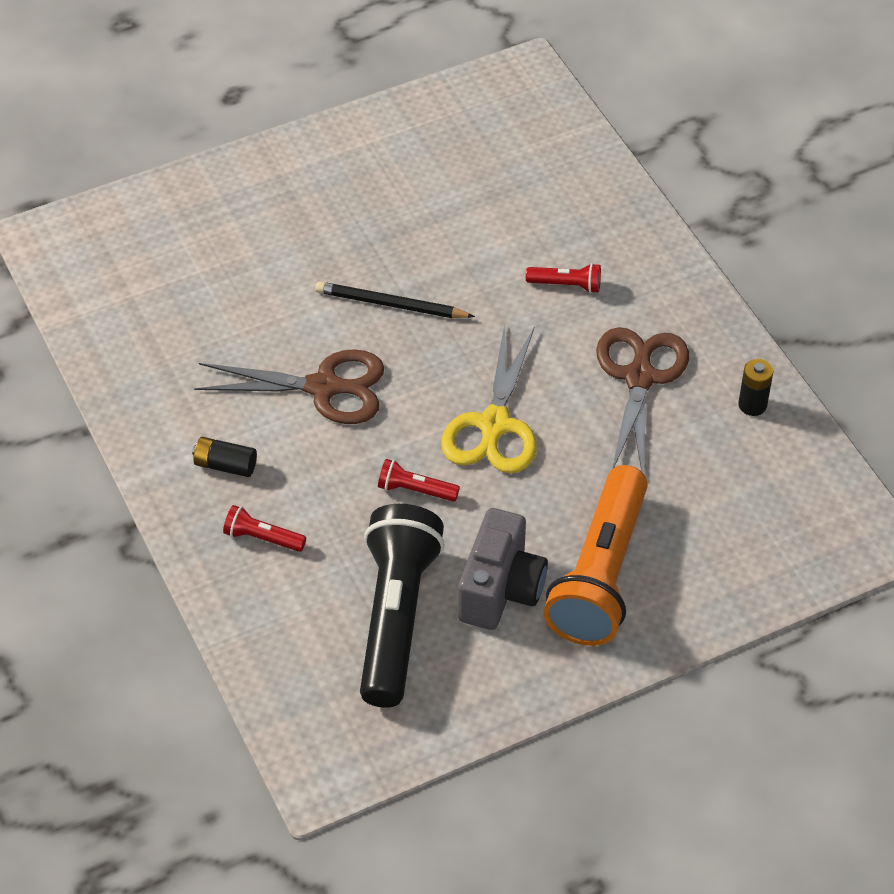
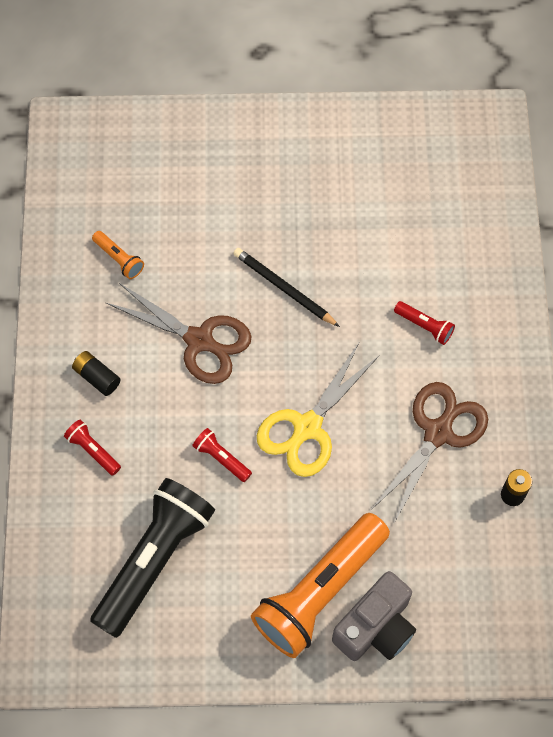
camera: 25 degrees right, 15 degrees up
(185, 343) = (119, 259): none -> orange flashlight
(500, 590) = (240, 571): grey camera -> grey camera (376, 627)

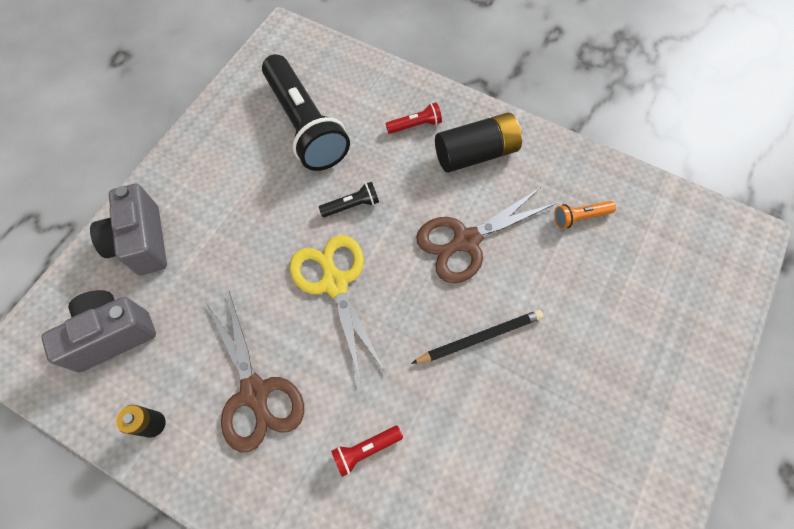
camera: 120 degrees right, 0 degrees up
(97, 377) = (475, 153): black battery -> black battery, size x1.87
(221, 458) = (352, 205): red flashlight -> black flashlight
(319, 591) = (199, 218): orange flashlight -> none
(471, 584) = (113, 335): none -> grey camera

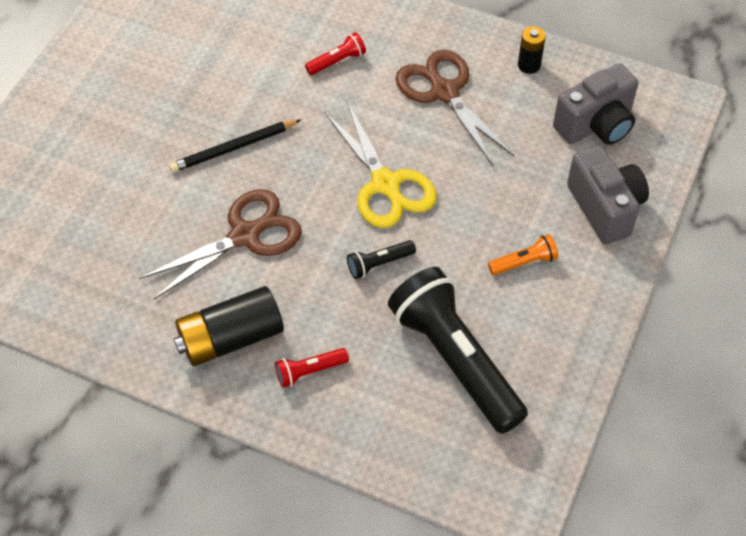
camera: 175 degrees right, 10 degrees down
(580, 217) = (111, 270): orange flashlight -> orange flashlight (524, 262)

